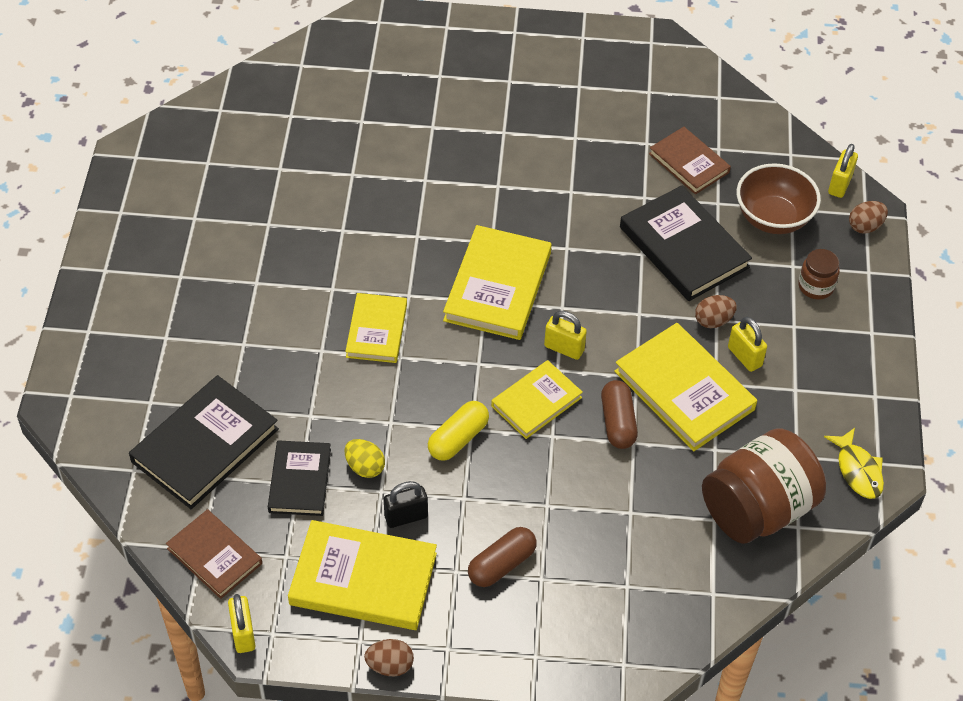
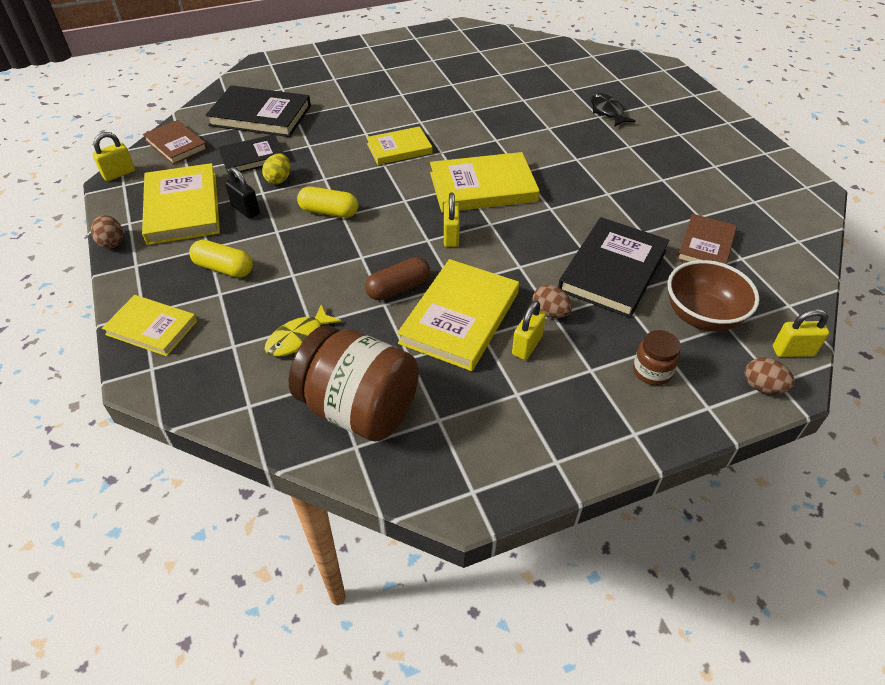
camera: 65 degrees right, 5 degrees down
(214, 556) = (176, 145): brown book -> brown book turned 60 degrees counterclockwise
(429, 114) = (607, 111): none -> black fish
(501, 564) = (224, 268): brown capsule -> yellow capsule
(536, 402) = (389, 238): yellow book -> yellow book (152, 328)
(857, 470) = (452, 475): yellow fish -> yellow fish (299, 338)

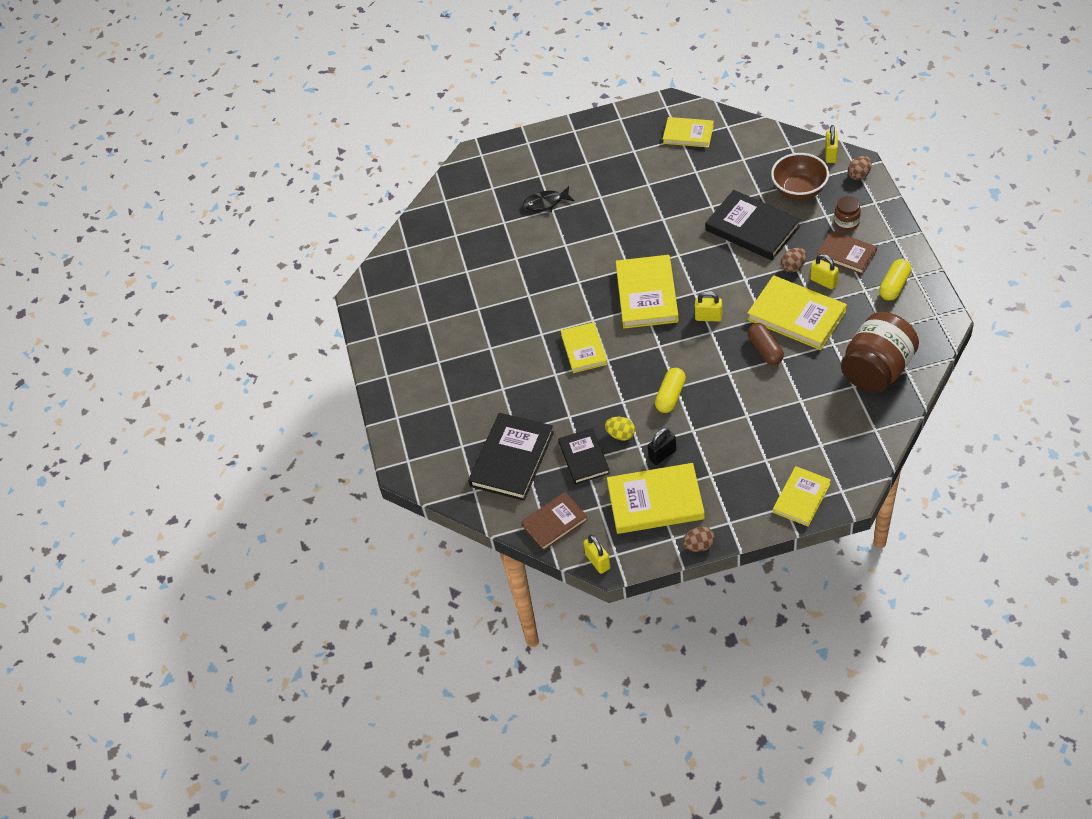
camera: 75 degrees left, 5 degrees up
(224, 268) = (737, 461): yellow capsule -> yellow capsule (894, 286)
(299, 338) = (814, 406): yellow fish -> none
(706, 246) = (729, 174): brown book -> brown book (846, 254)
(765, 207) = (688, 134): none -> yellow book

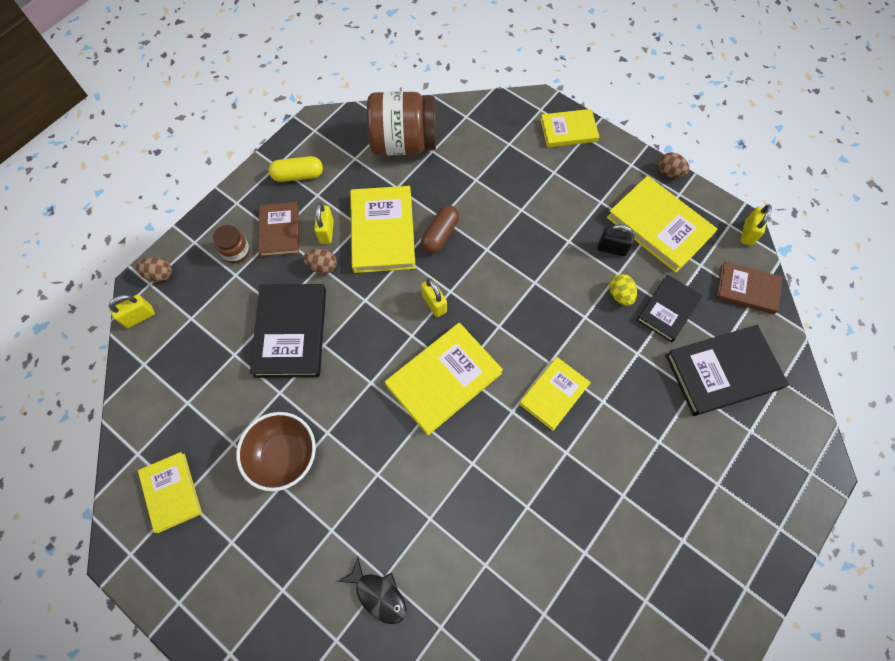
camera: 135 degrees left, 15 degrees up
(670, 396) = (547, 280): yellow capsule -> none
(799, 190) = (210, 318): brown bowl -> brown bowl (284, 456)

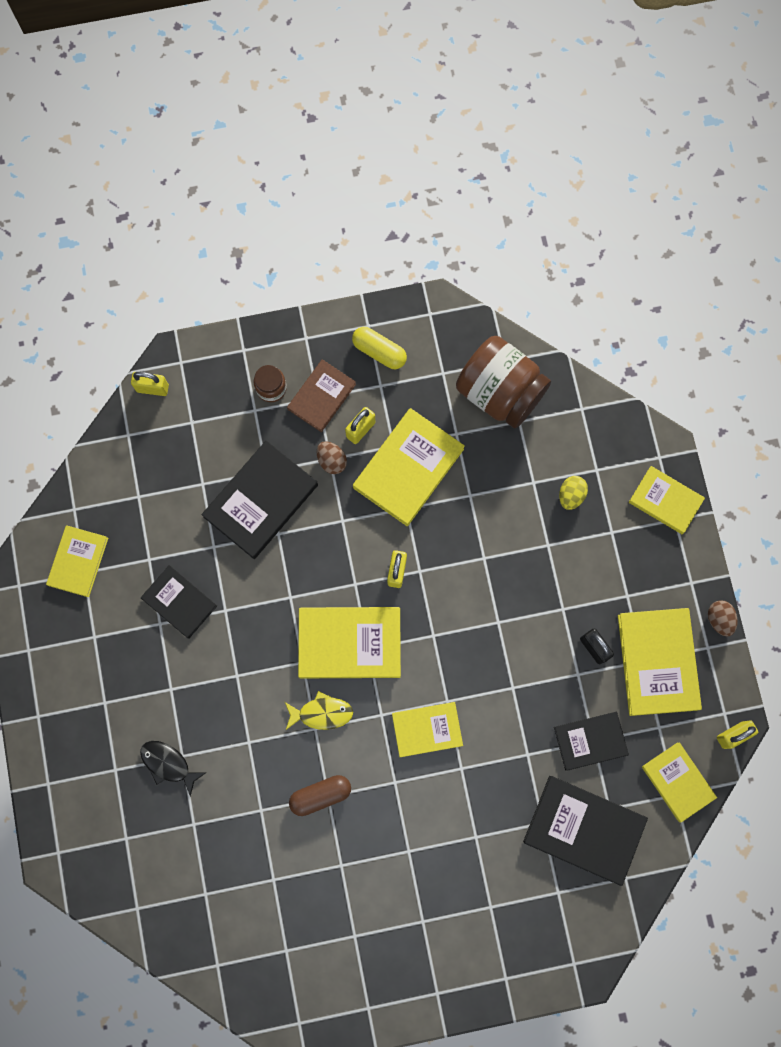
camera: 40 degrees right, 10 degrees up
(160, 274) = (194, 360): brown egg -> none
(284, 456) = (179, 602): brown bowl -> black book
(378, 594) = (168, 764): black fish -> black fish turned 135 degrees clockwise
(440, 234) = (455, 511): brown capsule -> brown capsule (320, 795)
(467, 447) = (322, 713): none -> yellow fish
(620, 295) = (561, 694): yellow egg -> yellow egg (571, 495)
(747, 289) = (677, 782): brown book -> yellow book

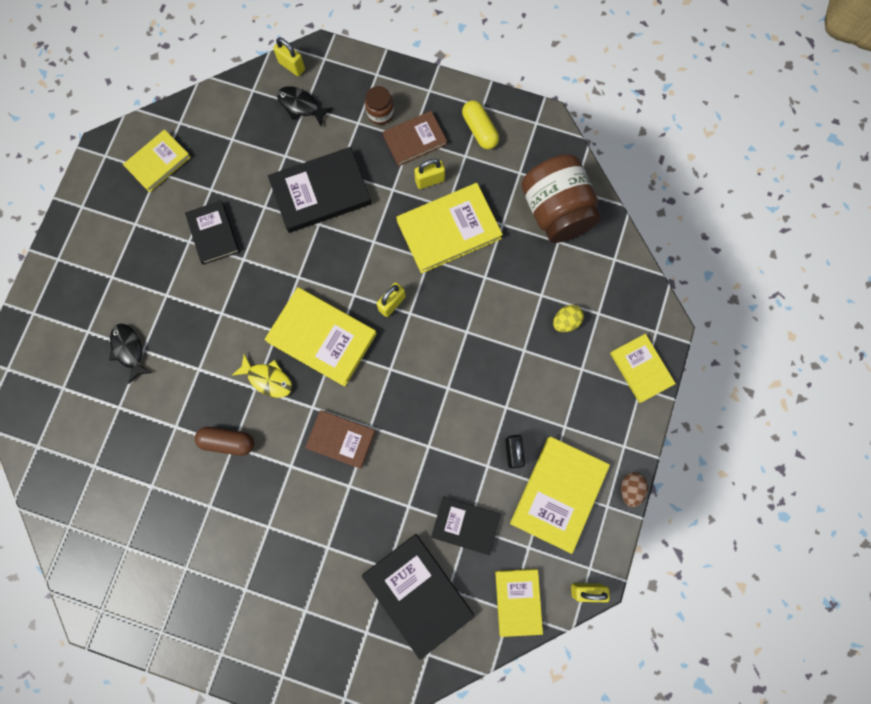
camera: 30 degrees right, 0 degrees up
(187, 424) = (301, 106): none -> black fish
(332, 461) = (393, 192): brown egg -> none
(427, 729) = (341, 439): yellow book -> brown book

